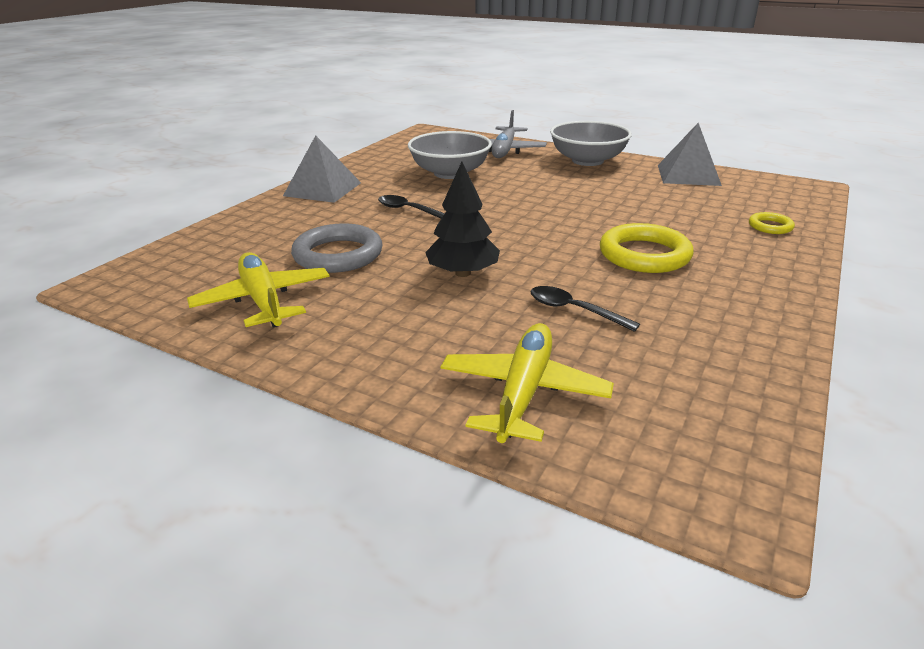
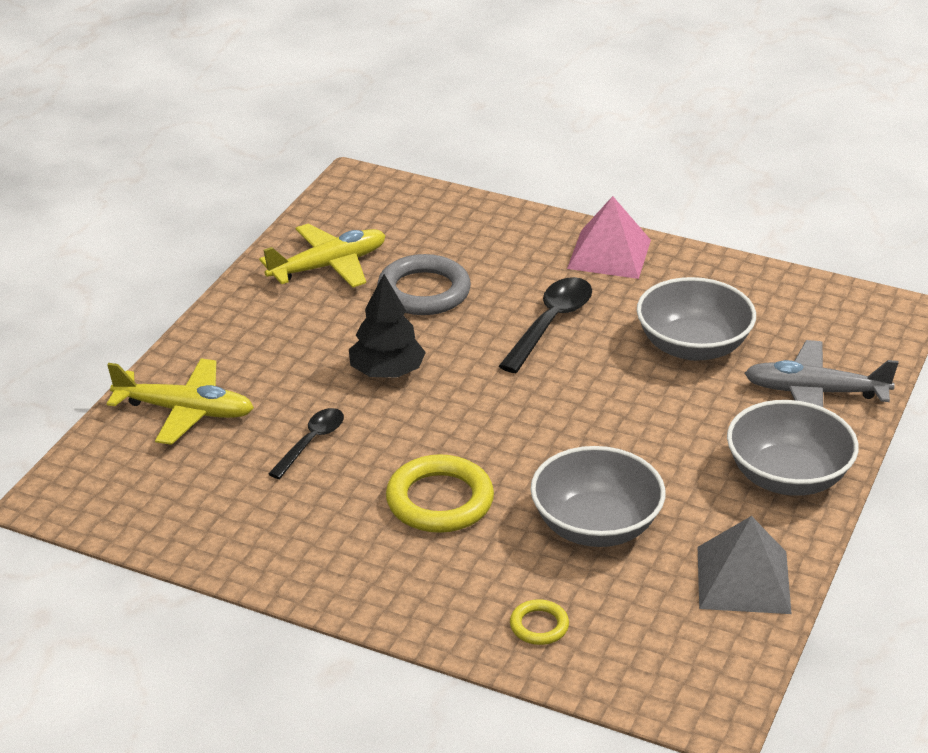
camera: 85 degrees right, 5 degrees up
(322, 189) = (609, 254): grey pyramid -> pink pyramid
(408, 210) = (550, 324): black spoon -> black spoon, size x1.55
(654, 207) = (595, 526): none -> grey bowl

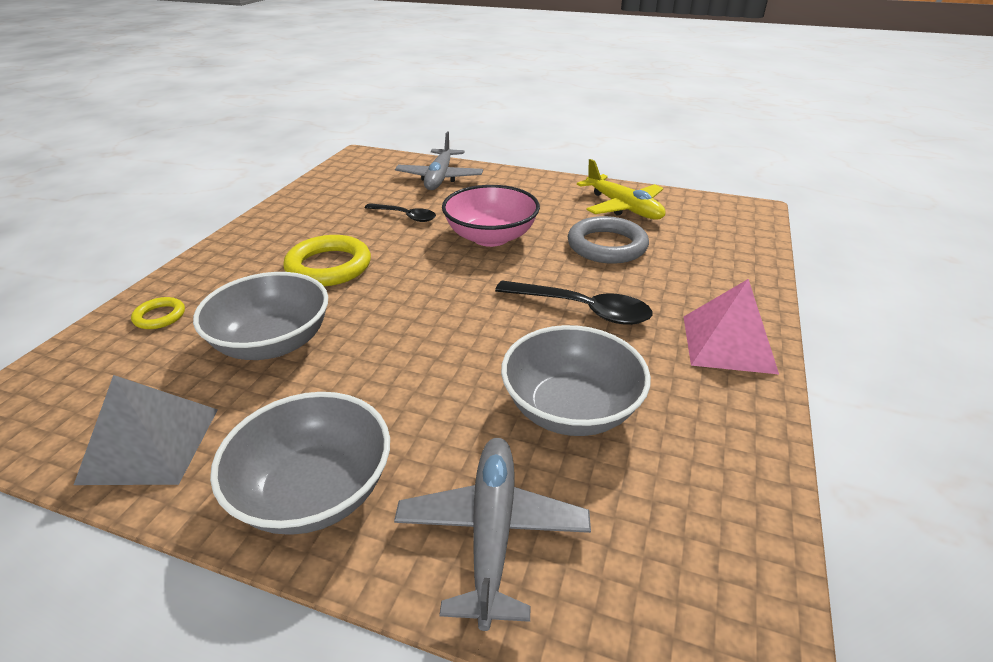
camera: 85 degrees right, 0 degrees up
(185, 411) = (439, 178): yellow plane -> grey plane
(387, 372) = (491, 237): black tree -> pink bowl

